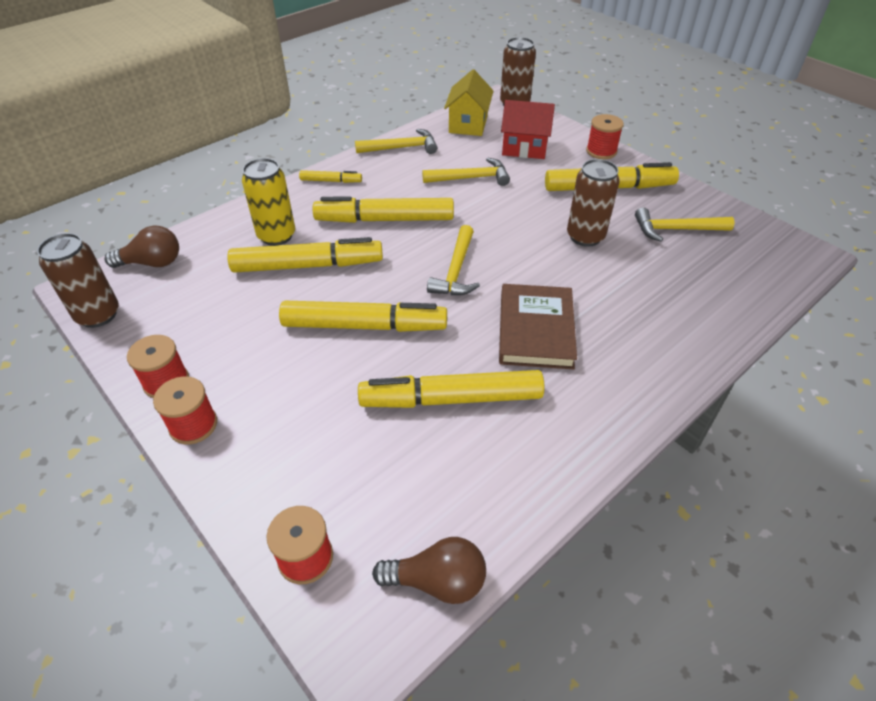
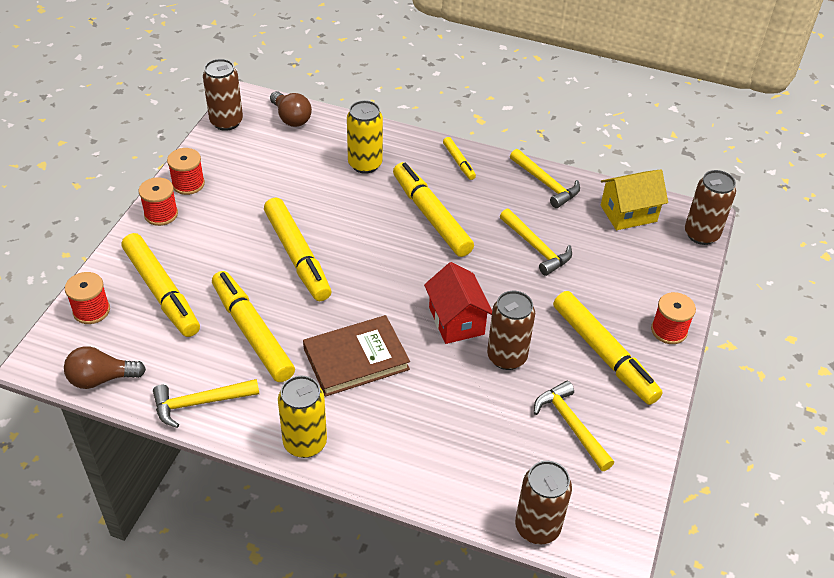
camera: 60 degrees right, 0 degrees up
(308, 265) = (342, 197): yellow marker -> yellow marker (161, 292)
(437, 581) = (101, 378): brown light bulb -> brown light bulb turned 105 degrees clockwise
(456, 270) = (396, 284): yellow hammer -> yellow hammer (200, 403)
(524, 148) = (621, 269): red house -> red house (456, 321)
(630, 405) = (305, 443): none -> yellow can
(777, 285) = (537, 527): none -> brown can

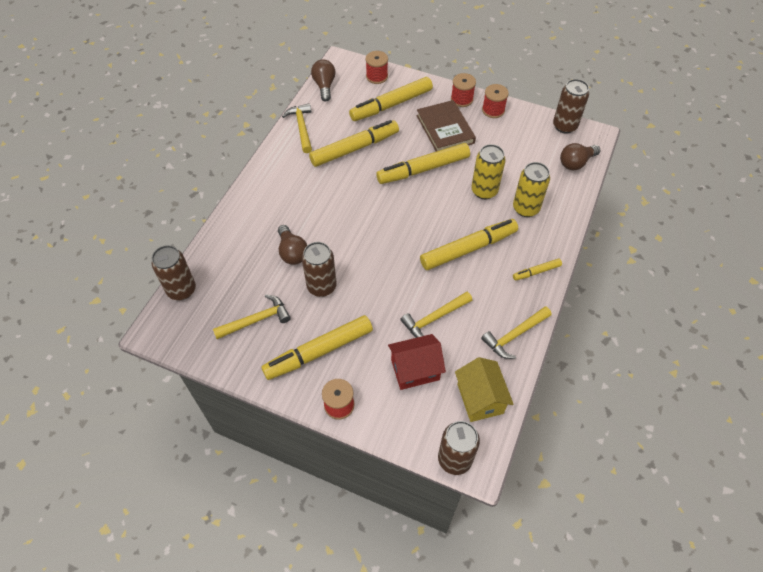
camera: 95 degrees right, 10 degrees up
(305, 443) = (265, 175): yellow can -> yellow can (484, 191)
(356, 358) = (328, 200): brown book -> brown book (445, 129)
(453, 394) = (292, 252): none -> brown light bulb
(456, 321) = (358, 258): red house -> red house (415, 370)

